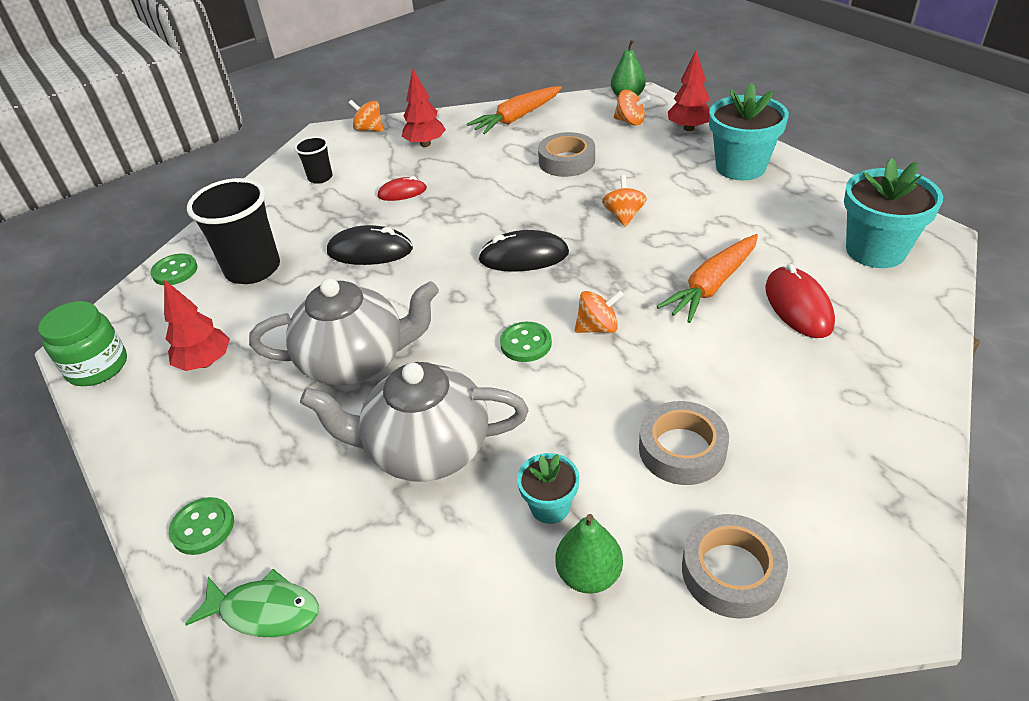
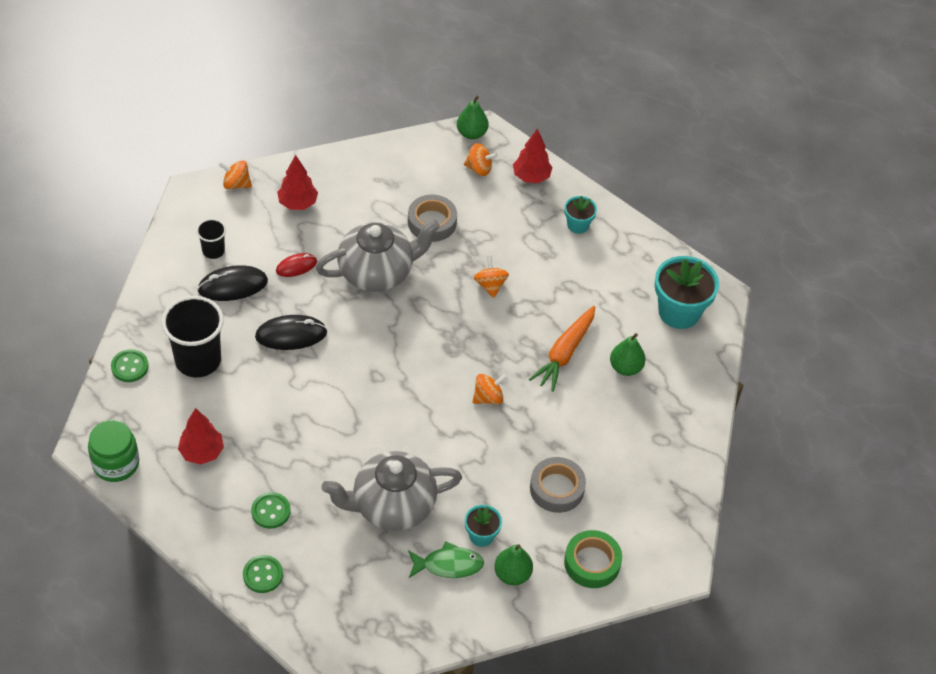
camera: 20 degrees left, 10 degrees up
(264, 611) = (326, 619): green fish -> green fish (448, 565)
(356, 362) = (318, 441): grey teapot -> grey teapot (377, 272)
(517, 118) = (374, 165): orange carrot -> none
(524, 256) = (419, 333): black mouse -> black mouse (233, 286)
(526, 343) = (439, 415): green button -> green button (271, 511)
(731, 572) = (592, 563): grey tape -> green tape
(740, 167) = (578, 225): turquoise flower pot -> turquoise flower pot, size x0.53
(798, 306) = (625, 368): red mouse -> green pear

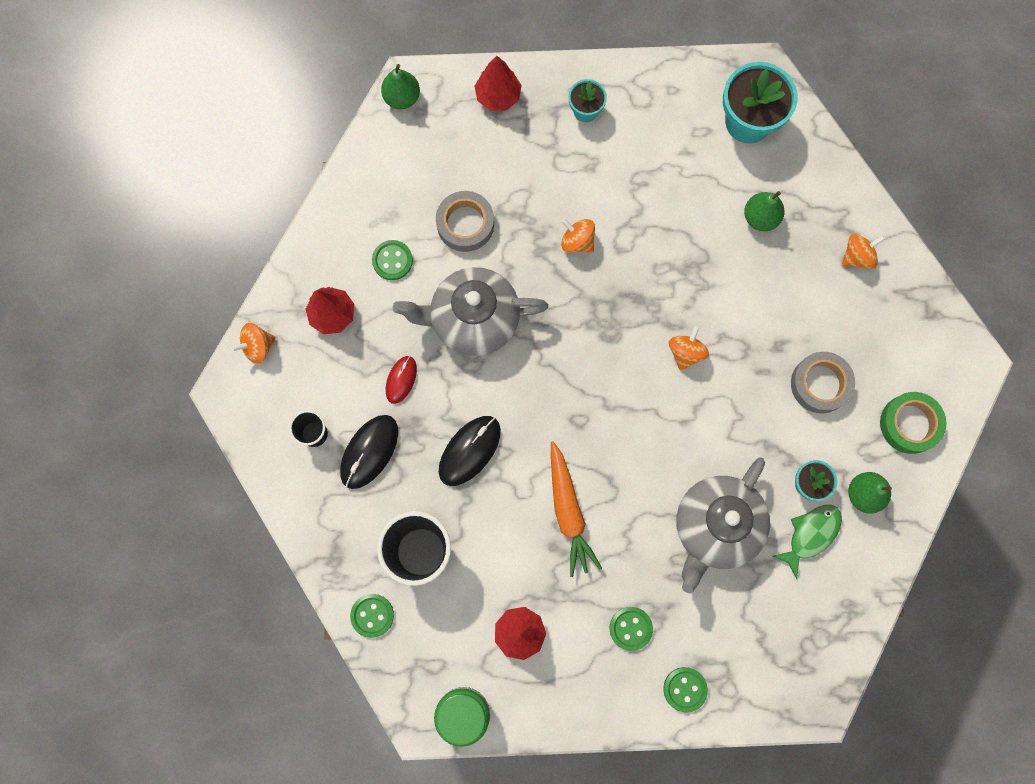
camera: 40 degrees left, 25 degrees up
(366, 205) = (392, 260): none -> green button
(377, 272) = (473, 319): grey teapot -> grey teapot turned 120 degrees counterclockwise
(479, 168) = (446, 129): orange spinning top -> orange spinning top (857, 256)
(564, 353) = (701, 250): orange carrot -> orange carrot (568, 511)

